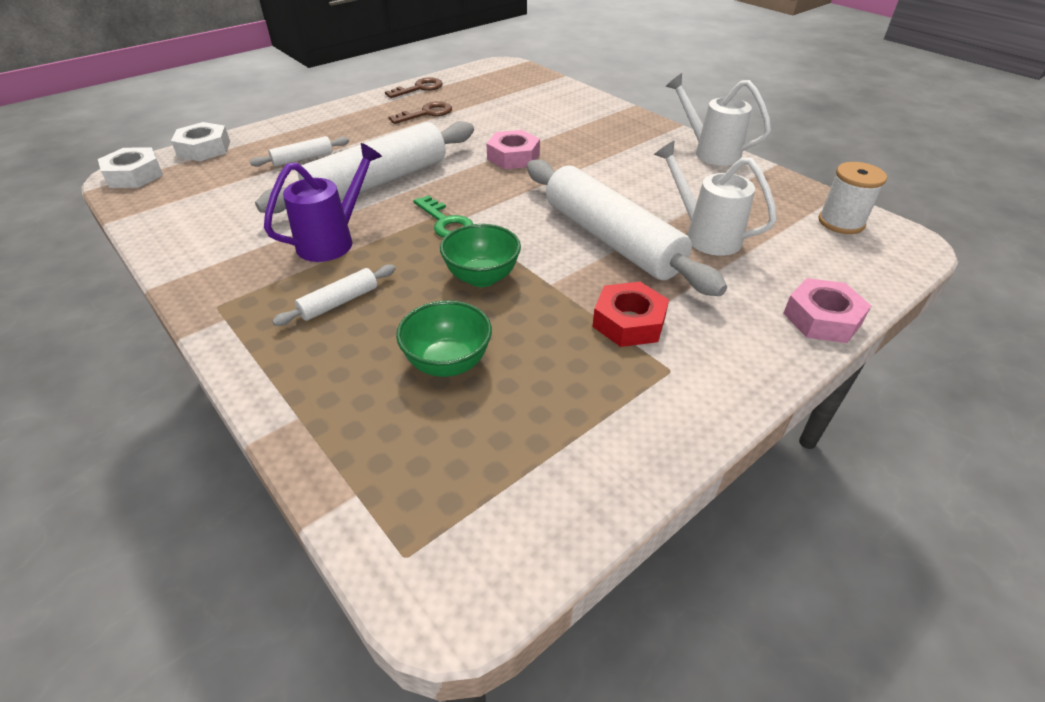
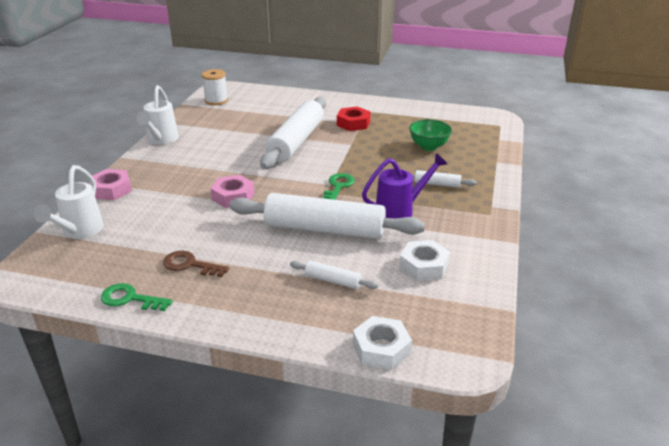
camera: 125 degrees left, 10 degrees down
(134, 175) = (460, 353): white nut -> white nut (424, 266)
(333, 240) = (400, 211): purple watering can -> purple watering can turned 150 degrees clockwise
(419, 88) = (130, 299): brown key -> green key
(482, 277) = (369, 160): green bowl -> none
(704, 235) = (264, 124): white watering can -> white watering can (79, 232)
(822, 318) = (301, 95): pink nut -> pink nut (111, 190)

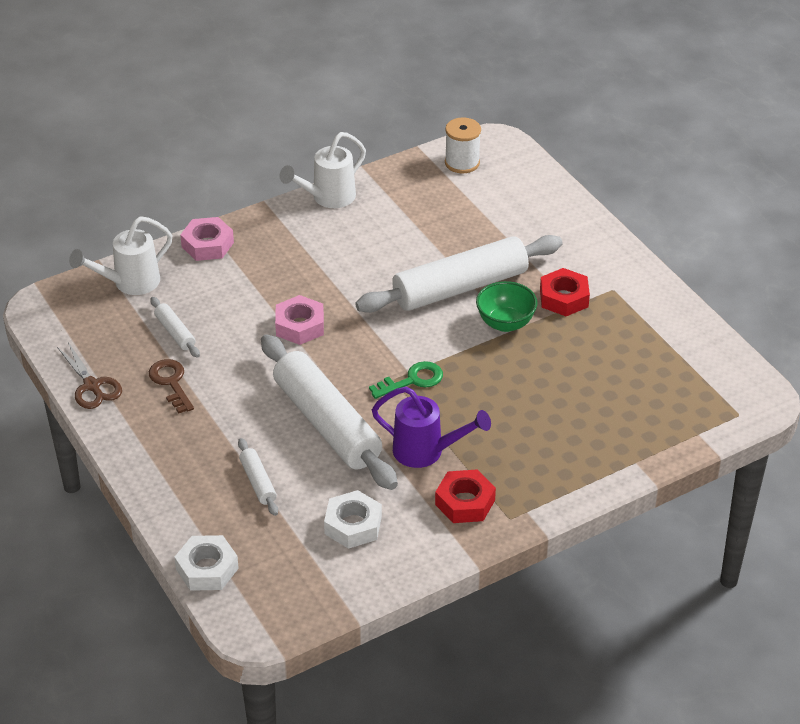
camera: 45 degrees right, 10 degrees up
(130, 299) = (92, 386): green key -> brown scissors
(429, 147) = (594, 390): green bowl -> green bowl (505, 323)
(437, 184) = (517, 446): white rolling pin -> white rolling pin (175, 332)
(458, 220) = (465, 502): none -> red nut

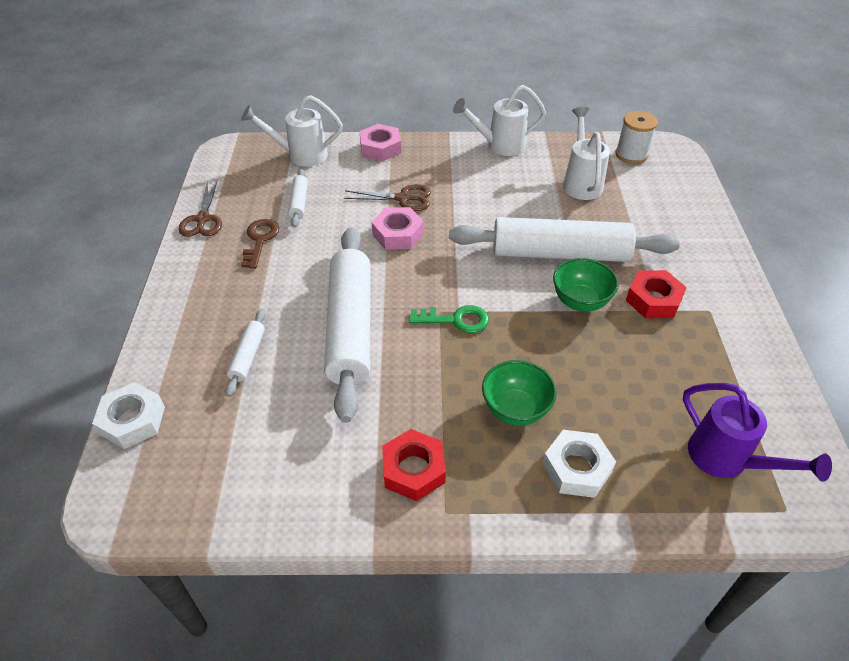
camera: 30 degrees right, 5 degrees up
(276, 289) = (403, 198): none -> brown scissors
(353, 525) = (290, 441): white nut -> white nut (576, 468)
(426, 452) = (416, 396): purple watering can -> purple watering can (727, 460)
(433, 209) = (581, 182): none -> white watering can
(510, 428) = (515, 409): none -> green bowl

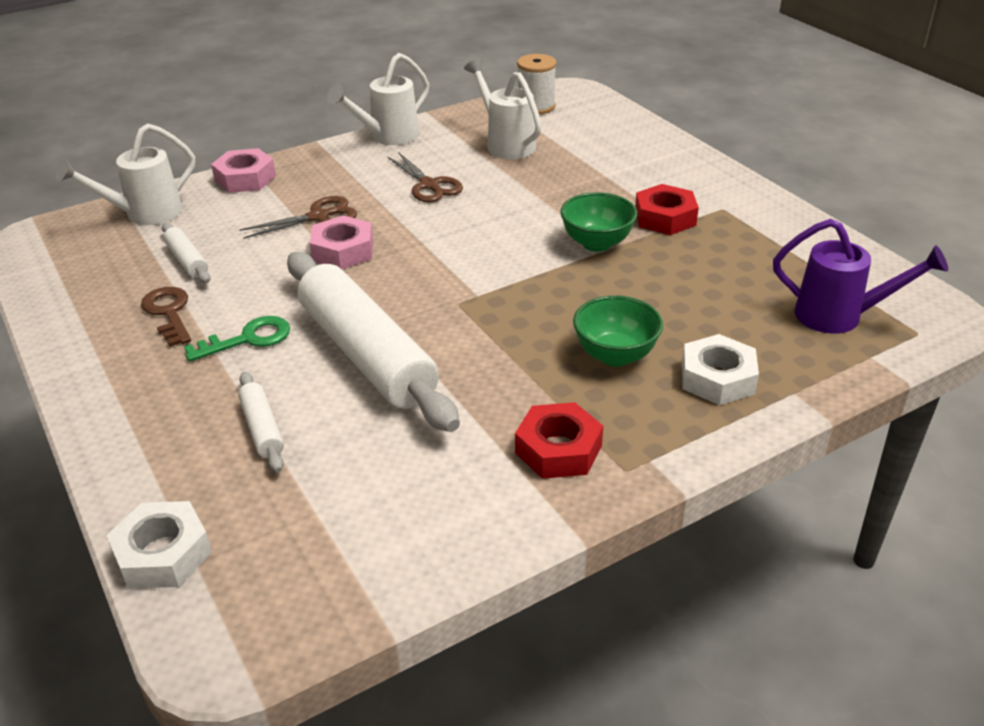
camera: 30 degrees left, 10 degrees down
(203, 219) = (65, 318): brown scissors -> brown scissors (429, 185)
(456, 320) = (482, 304): green key -> green key (248, 339)
(559, 253) = (539, 210): white rolling pin -> none

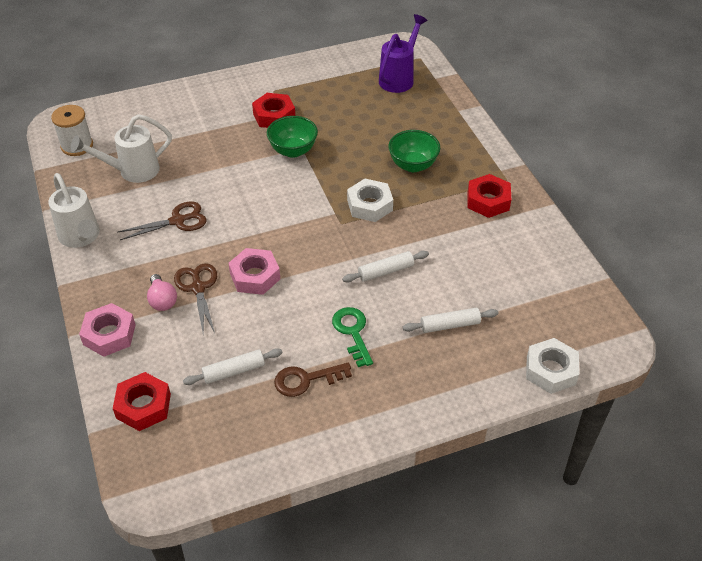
camera: 80 degrees left, 10 degrees up
(144, 215) = (143, 406): white watering can -> red nut
(297, 198) = (162, 300): none -> pink light bulb
(367, 354) = (385, 271): white rolling pin -> white rolling pin, size x0.43
(717, 378) = (441, 132): white nut -> white nut (369, 205)

